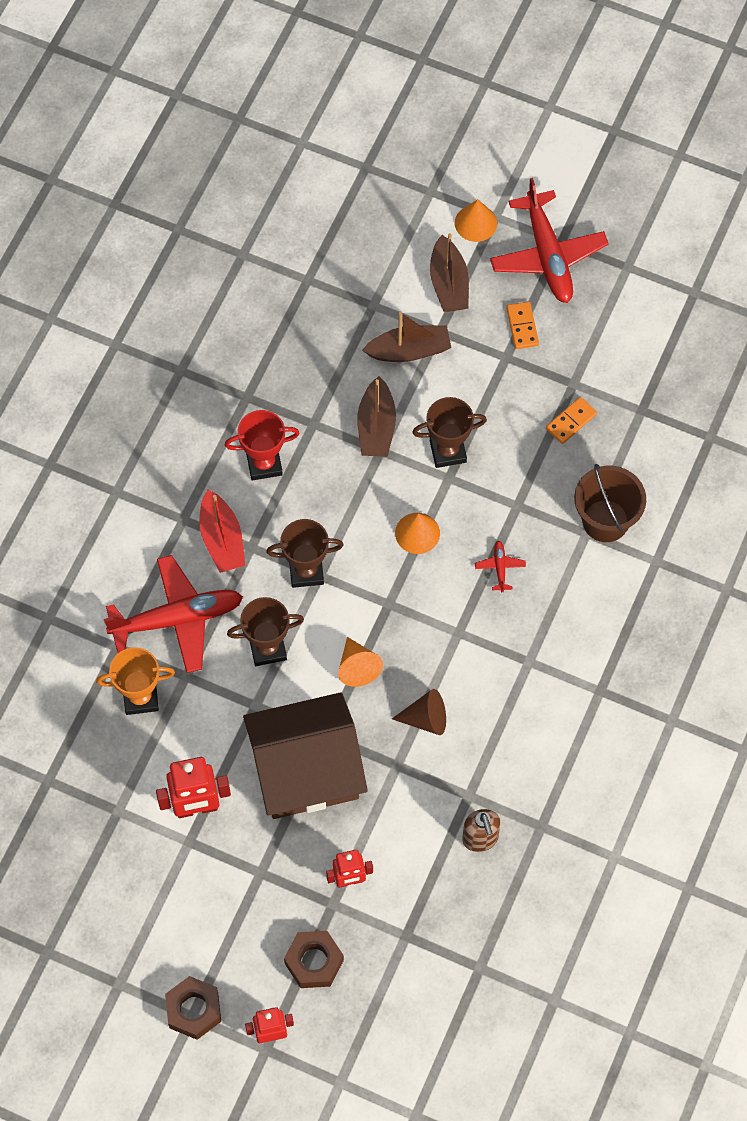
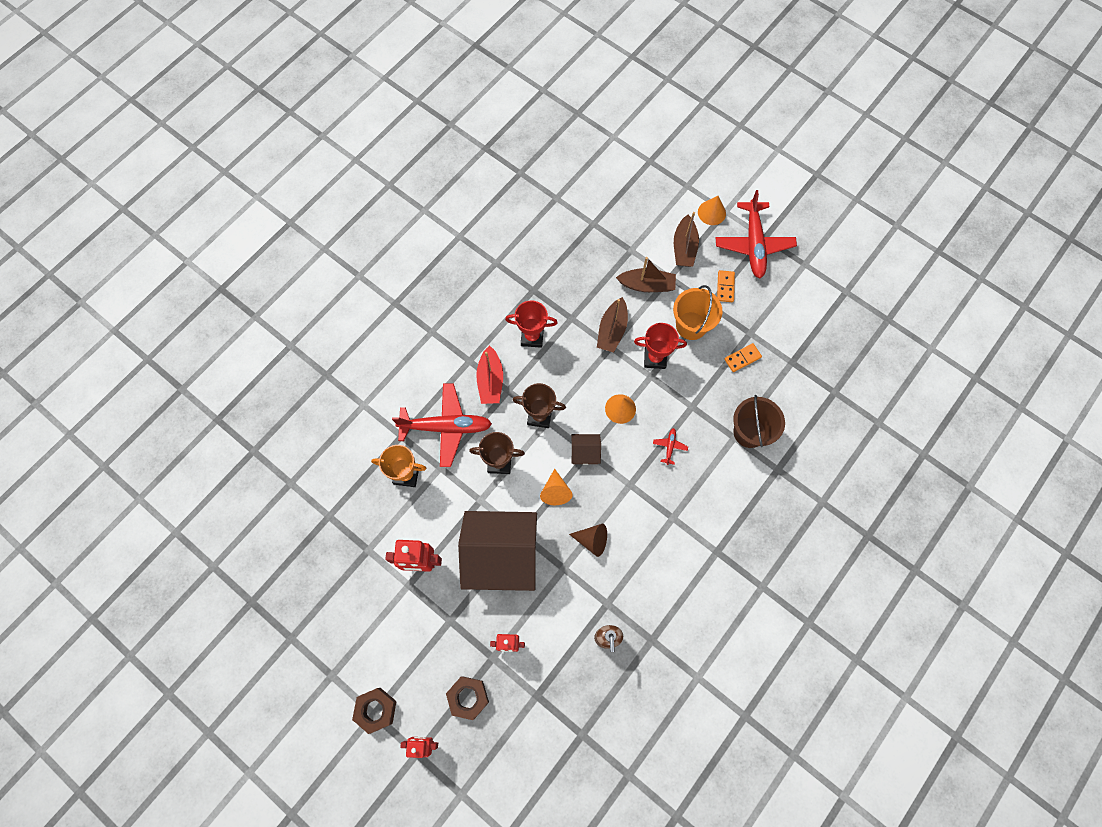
camera: 15 degrees right, 5 degrees up
(384, 605) = (585, 452): none -> brown house
(448, 451) = (655, 358): brown trophy -> red trophy
(487, 393) = (691, 325): none -> orange bucket

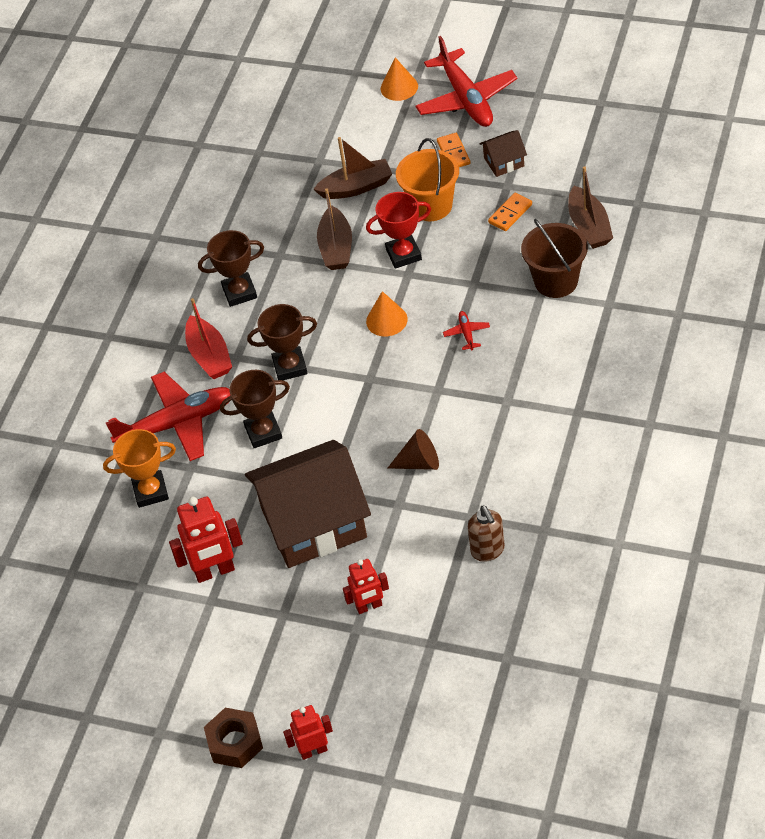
camera: 15 degrees left, 20 degrees down
(468, 697) = (345, 681): brown nut -> none
(532, 337) = (239, 292): red trophy -> brown trophy
(555, 491) = (349, 433): orange cone -> none
(585, 452) = (365, 380): brown house -> brown house (504, 162)
(684, 248) = (383, 134): brown boat -> brown boat (589, 226)

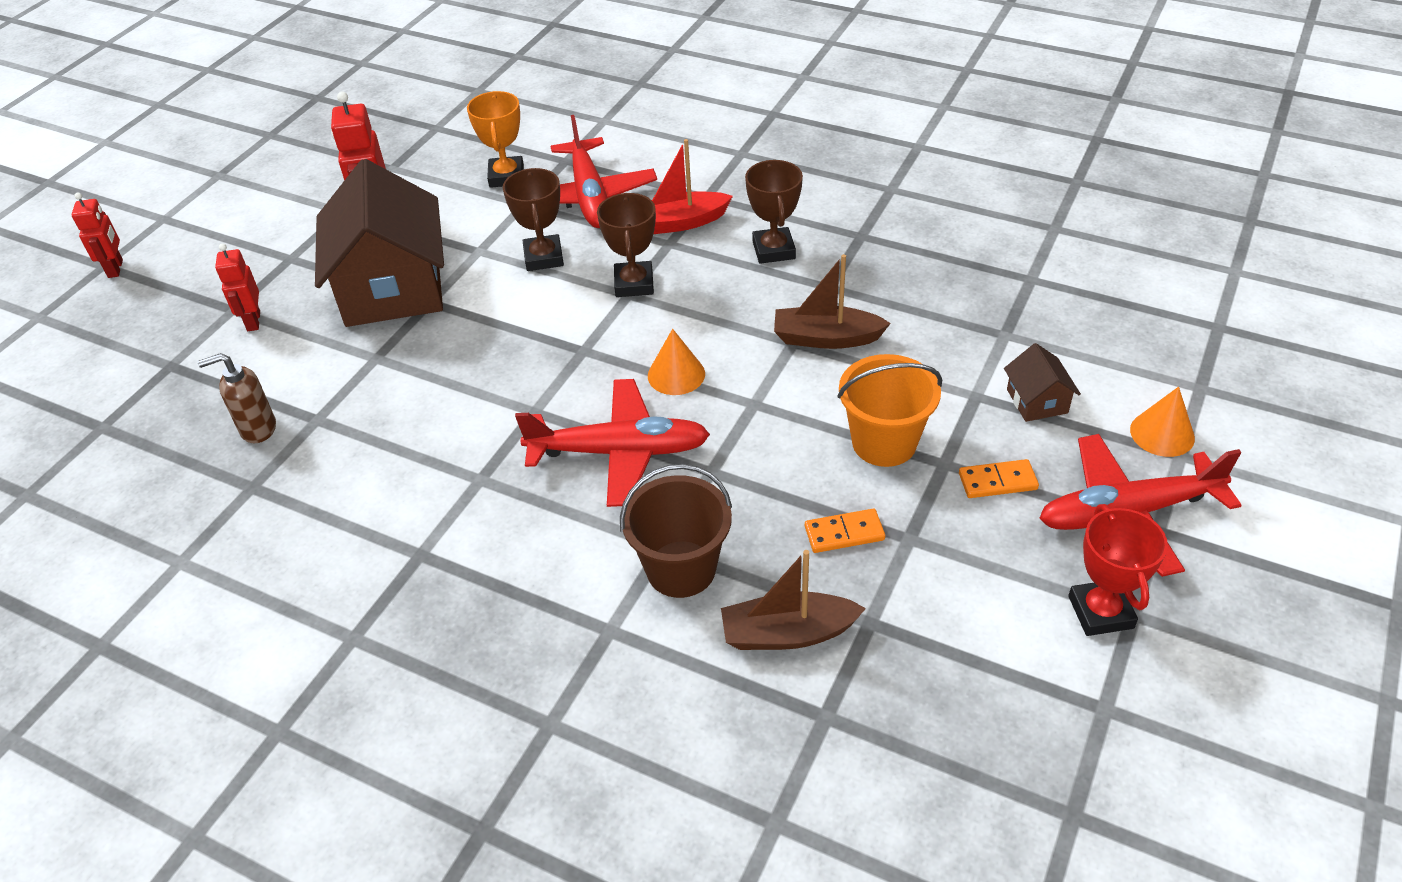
camera: 95 degrees right, 5 degrees down
(235, 743) = (168, 219): brown nut -> none
(356, 187) = (941, 367): brown boat -> none
(403, 254) = (792, 403): red trophy -> red trophy (1100, 612)
(419, 462) = (426, 382): brown cone -> none
(467, 333) = (619, 452): red plane -> red plane, size x2.47
(504, 162) = (965, 542): brown house -> brown house (1037, 401)
(510, 214) = (844, 533): orange domino -> orange domino turned 60 degrees counterclockwise

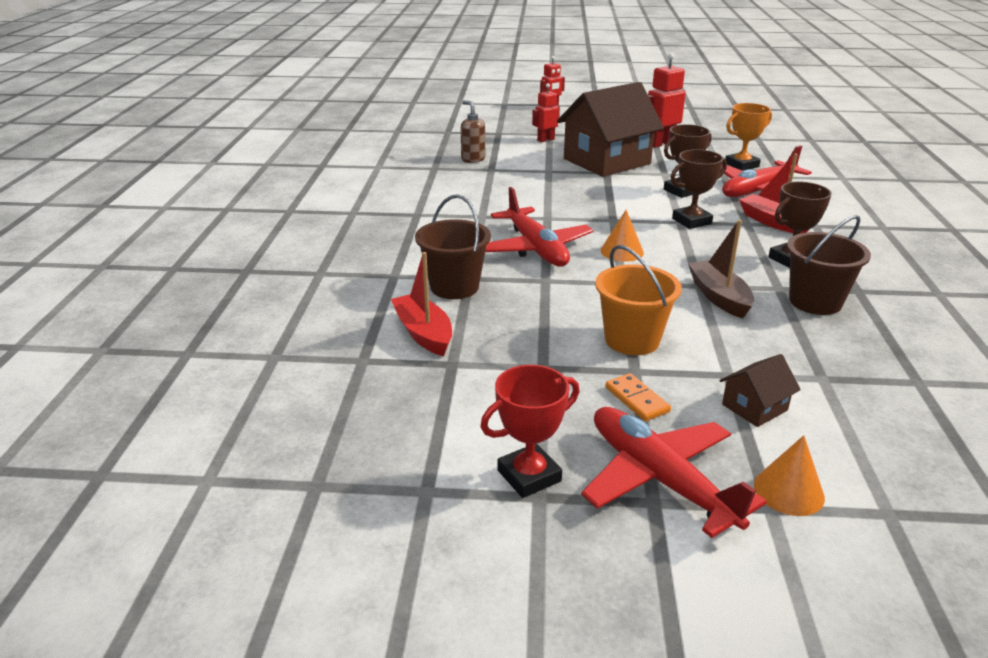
camera: 65 degrees right, 15 degrees down
(787, 633) = (424, 333): brown boat -> red boat
(844, 533) = (527, 339): orange domino -> none
(869, 274) = (815, 302): none -> brown bucket

